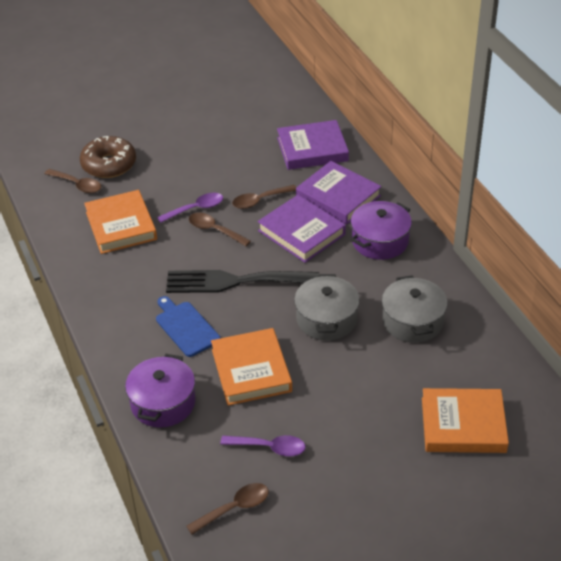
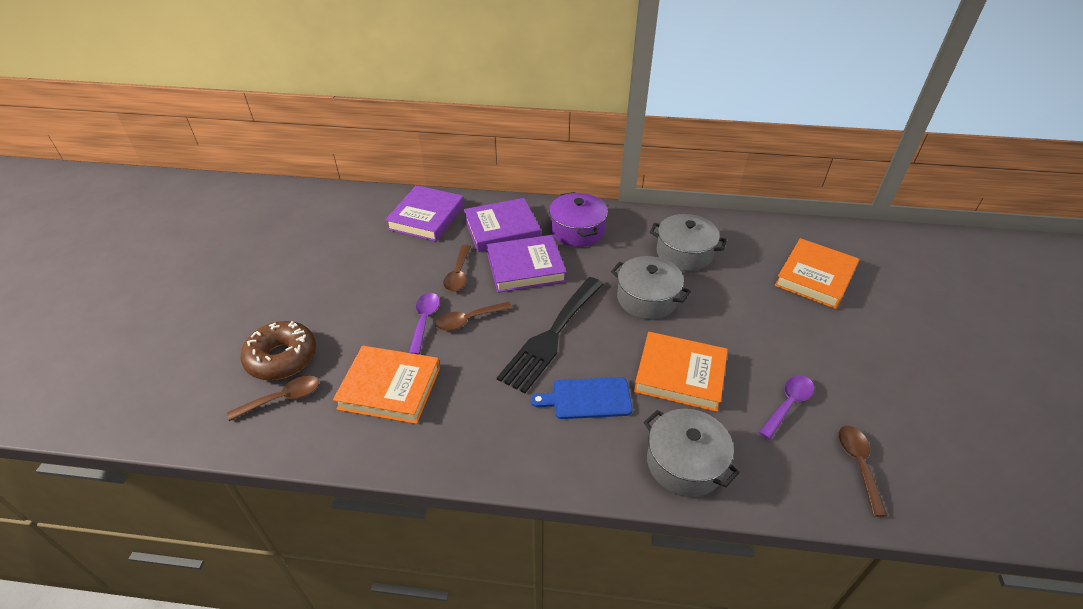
camera: 60 degrees left, 0 degrees up
(163, 403) = (684, 463): purple pot -> grey pot

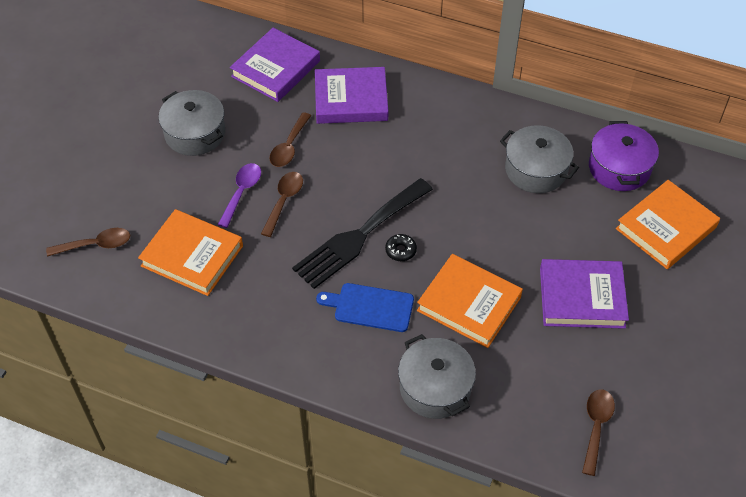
camera: 15 degrees right, 10 degrees up
(282, 358) = (101, 204): brown donut -> none
(468, 320) = (284, 201): brown spoon -> brown spoon turned 120 degrees clockwise
(525, 267) = (360, 152): purple book -> purple book (582, 297)
(577, 230) = (431, 117): purple pot -> purple pot (619, 168)
(595, 341) = (400, 250): none -> black donut
(647, 299) = (472, 215): grey pot -> grey pot (195, 133)
(788, 404) = (560, 356): purple spoon -> none

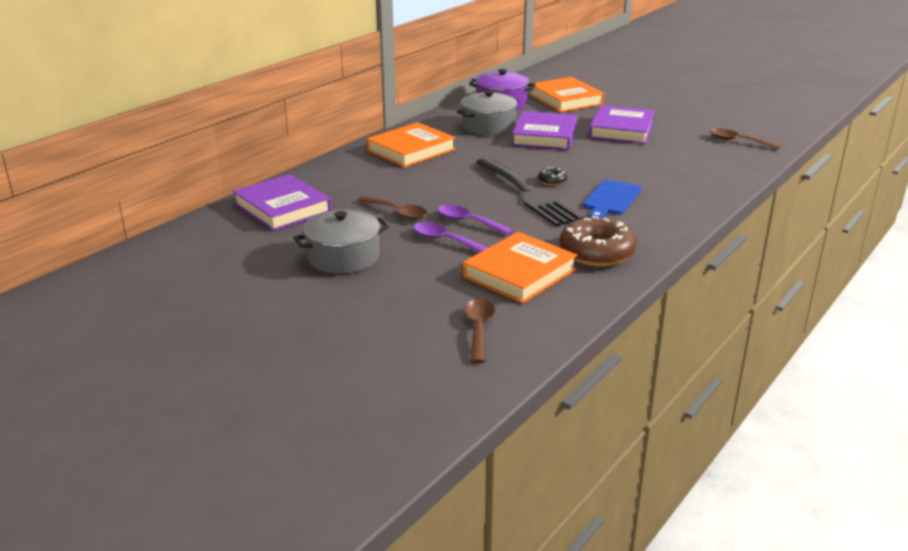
camera: 75 degrees left, 25 degrees down
(244, 308) = (596, 253): none -> brown donut
(284, 201) = (468, 222): brown spoon -> purple spoon
(351, 100) = (356, 180): purple book -> purple book (544, 136)
(435, 387) = (700, 185): grey pot -> none
(469, 304) = (617, 164): orange book -> orange book (411, 150)

